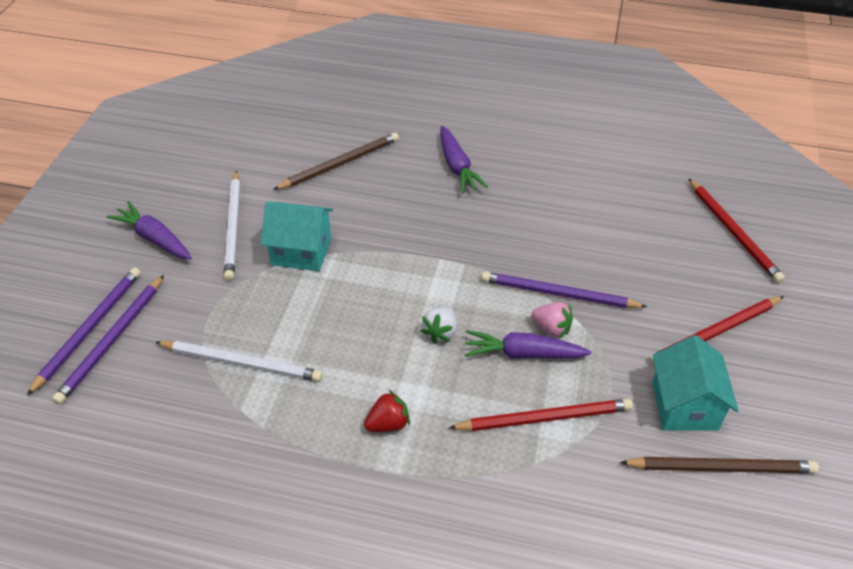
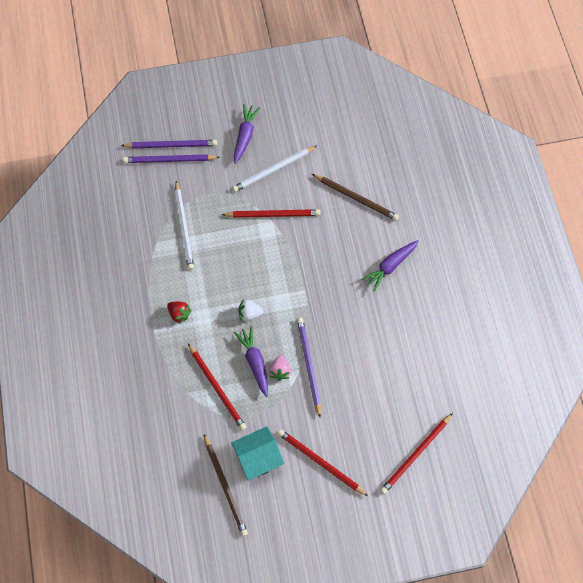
camera: 65 degrees right, 20 degrees up
(301, 251) = (273, 214): turquoise house -> red pencil

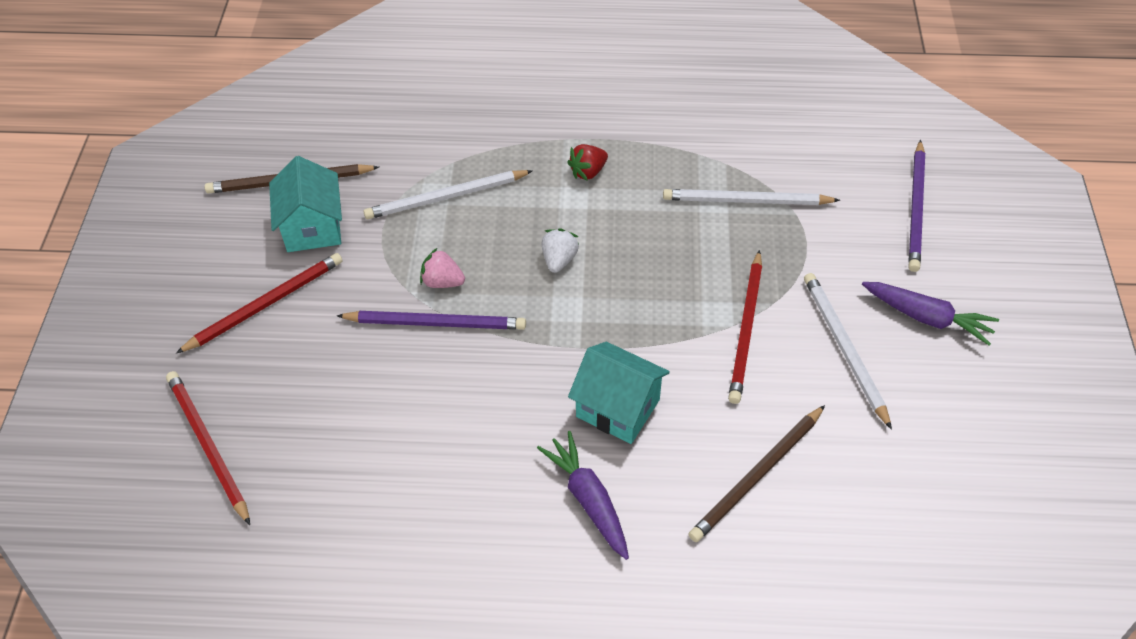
camera: 105 degrees right, 15 degrees down
(169, 160) = (885, 201): purple pencil -> none
(217, 388) = (446, 197): red pencil -> white pencil
(255, 362) = (470, 251): purple carrot -> none
(336, 264) = (617, 408): none -> turquoise house

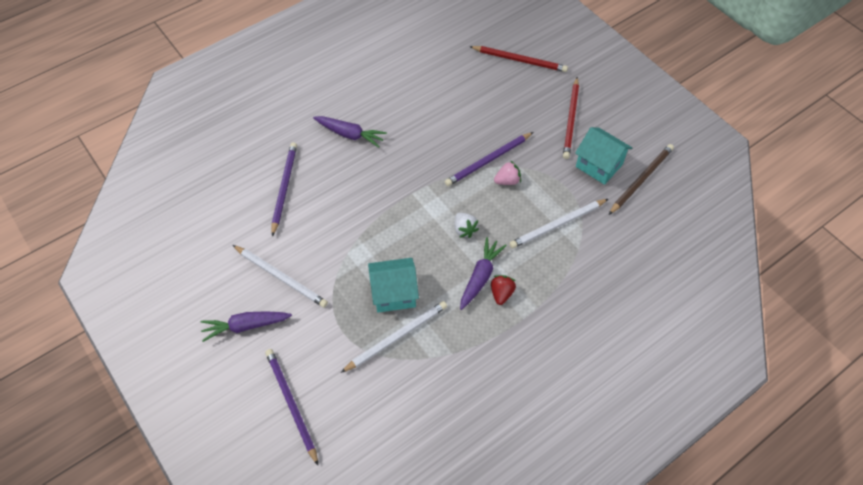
camera: 140 degrees right, 5 degrees up
(446, 197) = (557, 225): white pencil -> white pencil turned 150 degrees counterclockwise
(593, 201) = (480, 276): none -> purple carrot
(617, 408) = (369, 177): turquoise house -> turquoise house (394, 293)
(746, 329) = (339, 255): red pencil -> none
(757, 476) = (284, 188): brown pencil -> purple pencil

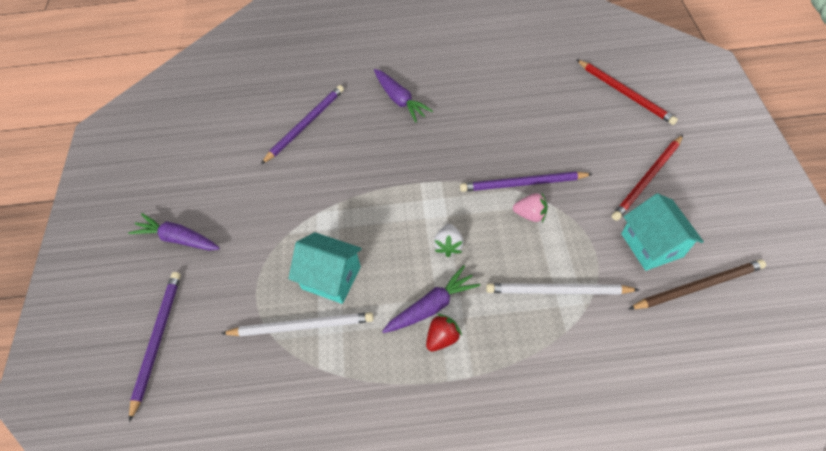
camera: 35 degrees right, 0 degrees up
(281, 277) = (242, 207): white pencil -> none

